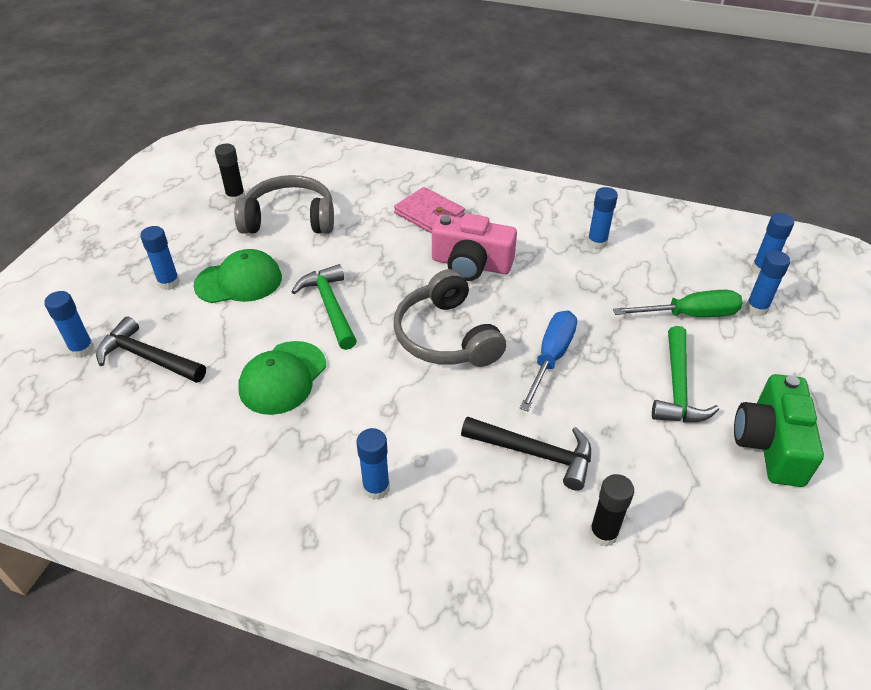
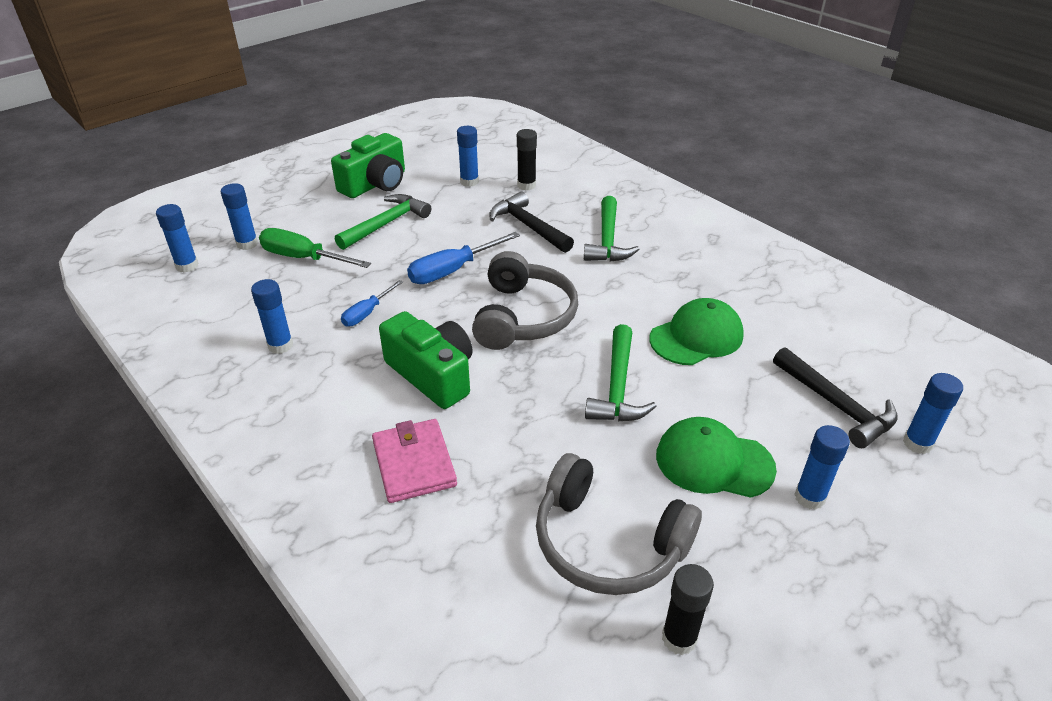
camera: 150 degrees left, 5 degrees down
(376, 488) = (653, 245): blue glue stick -> blue glue stick (469, 182)
(432, 472) = (607, 240): none -> green hammer
(471, 264) = (432, 374): pink camera -> green camera
(571, 289) = (367, 313): none -> blue screwdriver

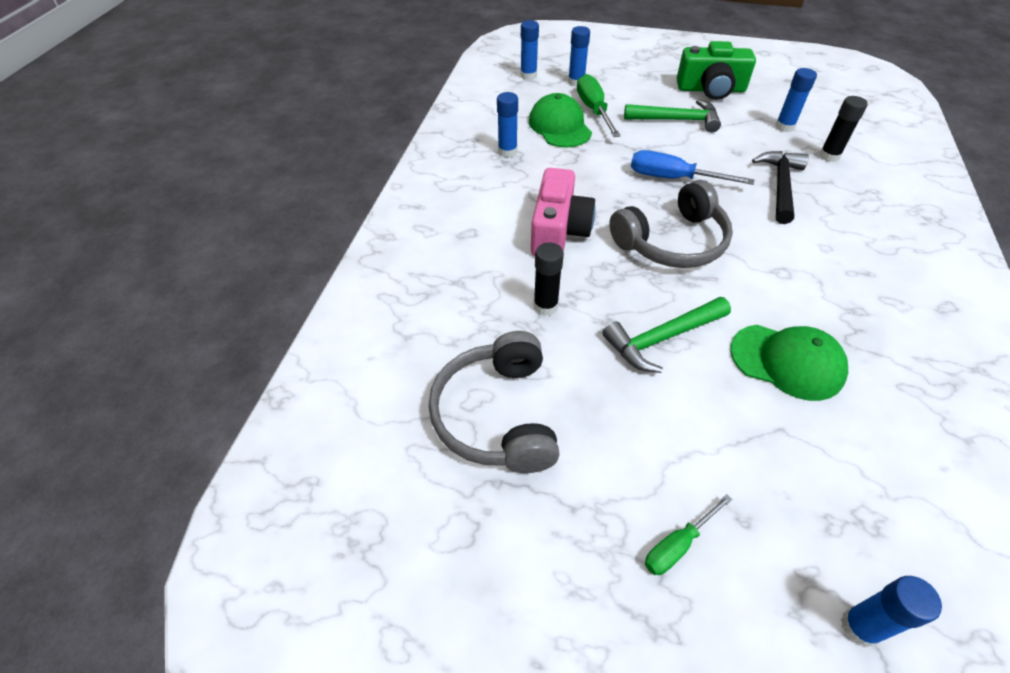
camera: 55 degrees right, 10 degrees up
(367, 313) = (579, 167): blue screwdriver -> none
(414, 464) = (472, 269): pink wallet -> none
(432, 374) = (558, 231): green camera -> pink camera
(607, 240) = (833, 239): green hammer -> none
(679, 638) = (445, 507): black glue stick -> black glue stick (545, 306)
(714, 462) = (646, 447): green cap -> green cap (560, 126)
(809, 497) = (677, 545): blue glue stick -> green screwdriver
(836, 405) = (828, 520): black hammer -> none

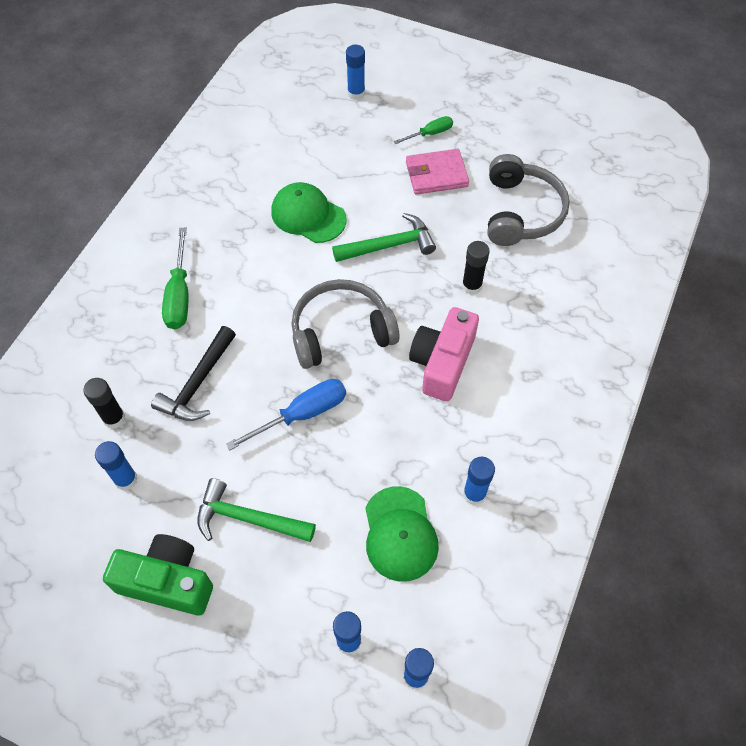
camera: 170 degrees left, 10 degrees up
(593, 110) = (346, 562): green screwdriver -> green screwdriver (179, 295)
(638, 459) = (436, 174): none -> pink wallet
(672, 178) = (302, 414): blue screwdriver -> blue screwdriver turned 60 degrees counterclockwise

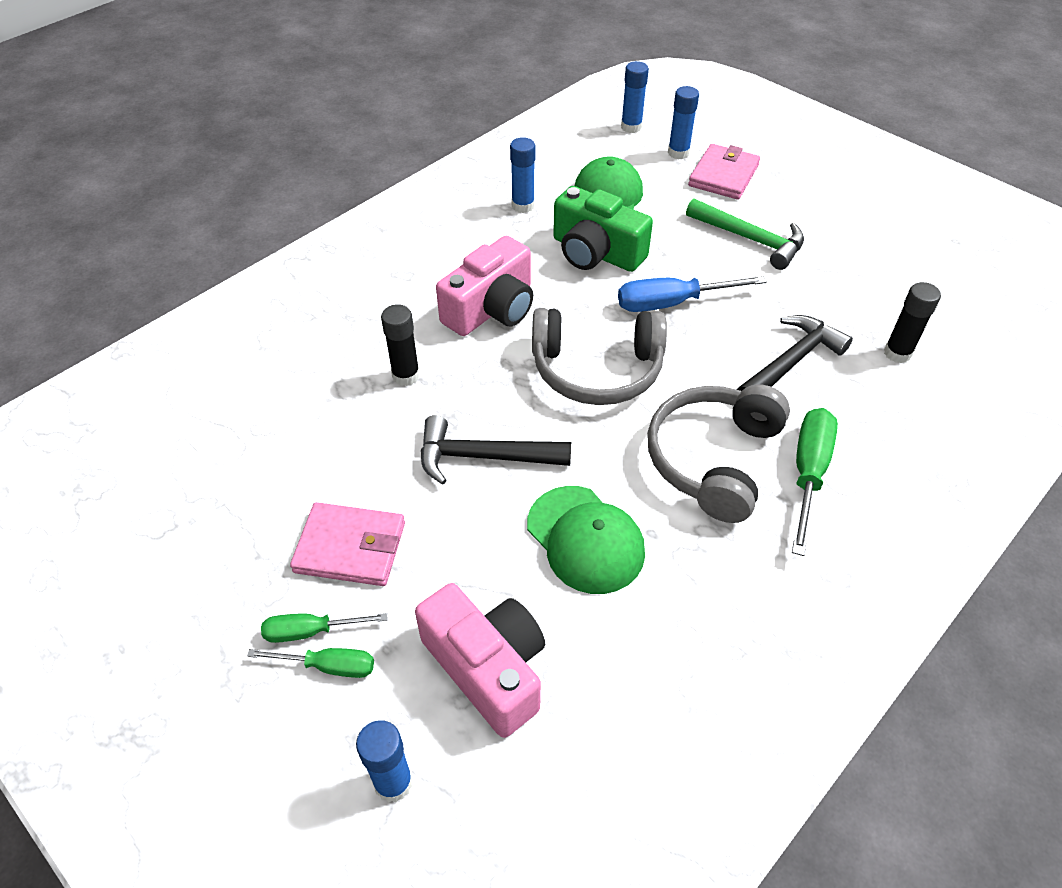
camera: 160 degrees left, 10 degrees down
(126, 479) = (880, 296): blue glue stick -> none
(167, 581) = (835, 217): green camera -> green camera (596, 252)
(291, 615) = (723, 175): none -> pink wallet
(335, 143) = (487, 668): none -> pink camera
(389, 245) = (483, 457): green hammer -> black hammer
(411, 123) = (328, 666): none -> green screwdriver
(521, 212) = (270, 449): grey headphones -> grey headphones (713, 459)

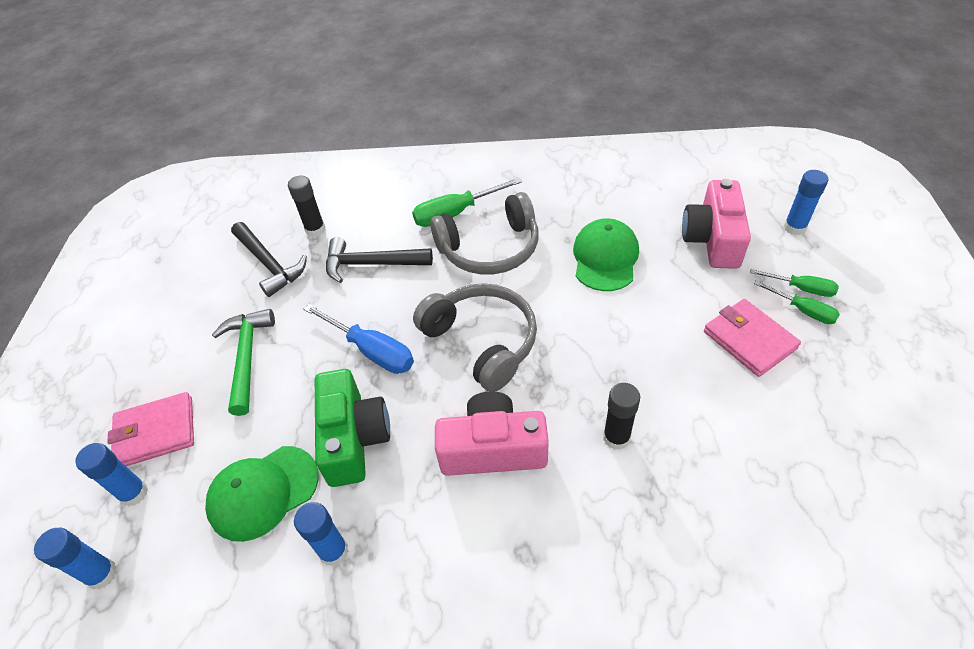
camera: 130 degrees left, 0 degrees up
(328, 666) = (801, 288): green screwdriver -> green screwdriver turned 150 degrees clockwise
(483, 457) = (617, 337): black hammer -> black hammer (269, 264)

